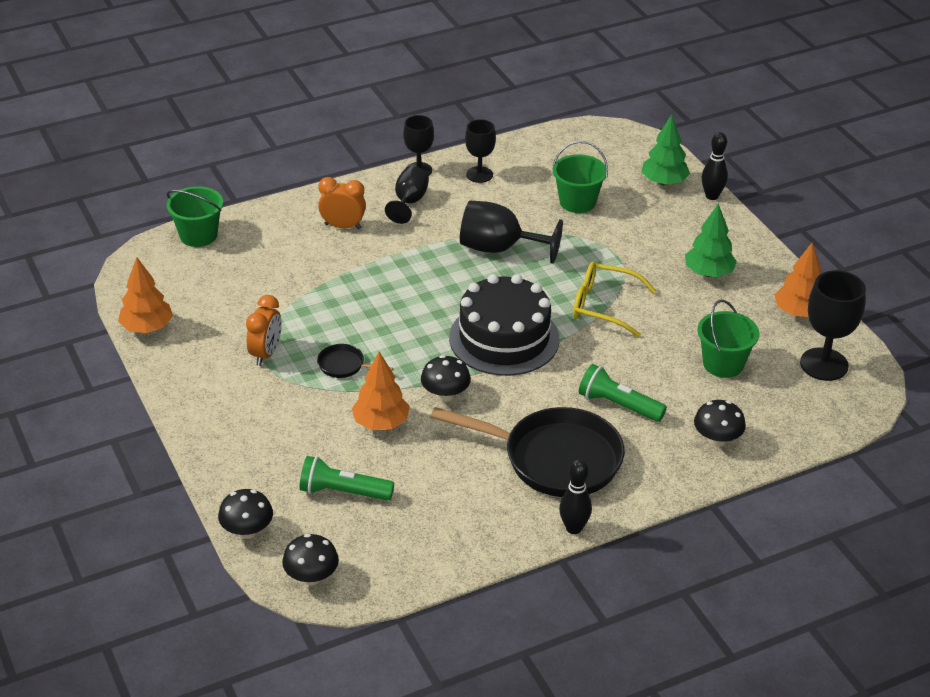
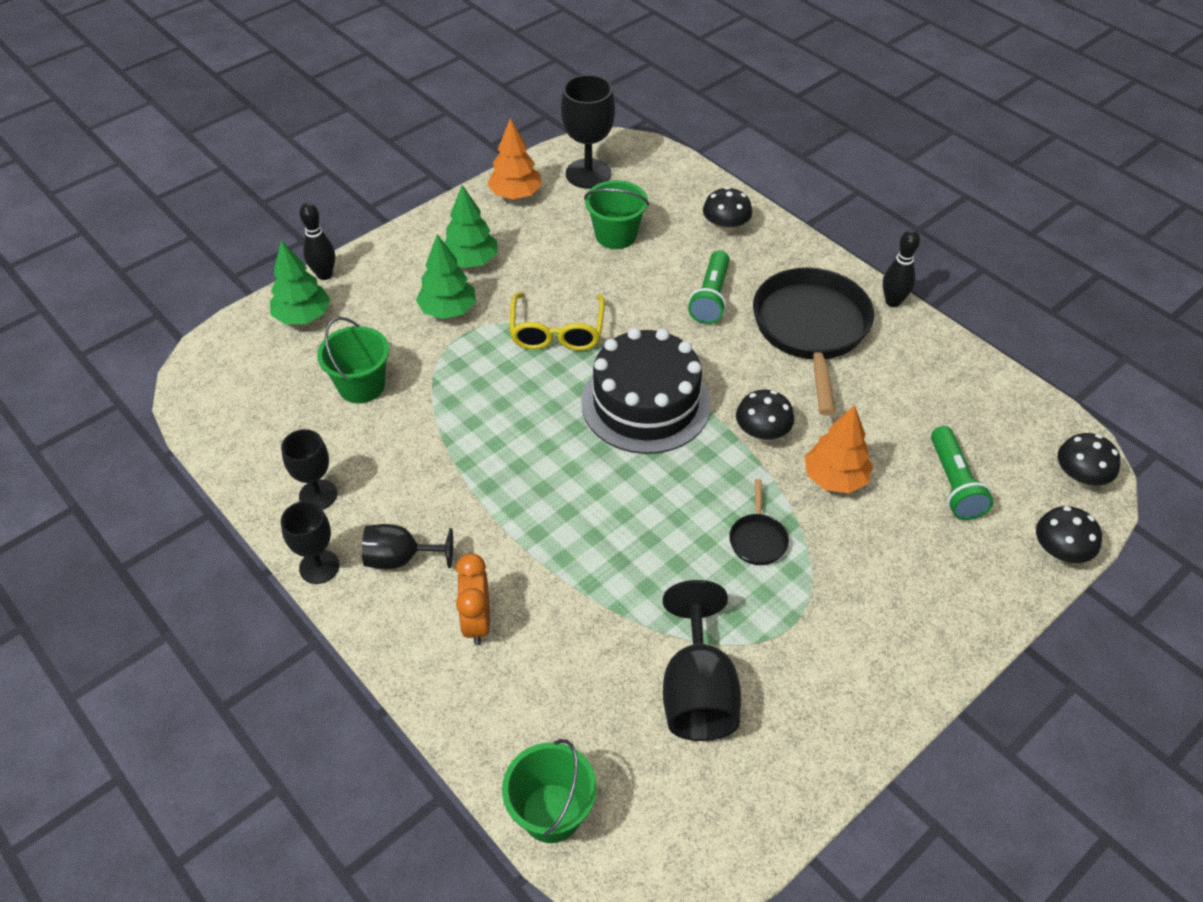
camera: 105 degrees left, 10 degrees up
(147, 328) = (788, 799): orange tree -> none
(266, 354) = (774, 629): orange clock -> none
(499, 249) = (479, 441): black goblet -> black goblet (697, 691)
(649, 252) = (448, 310): none -> green tree

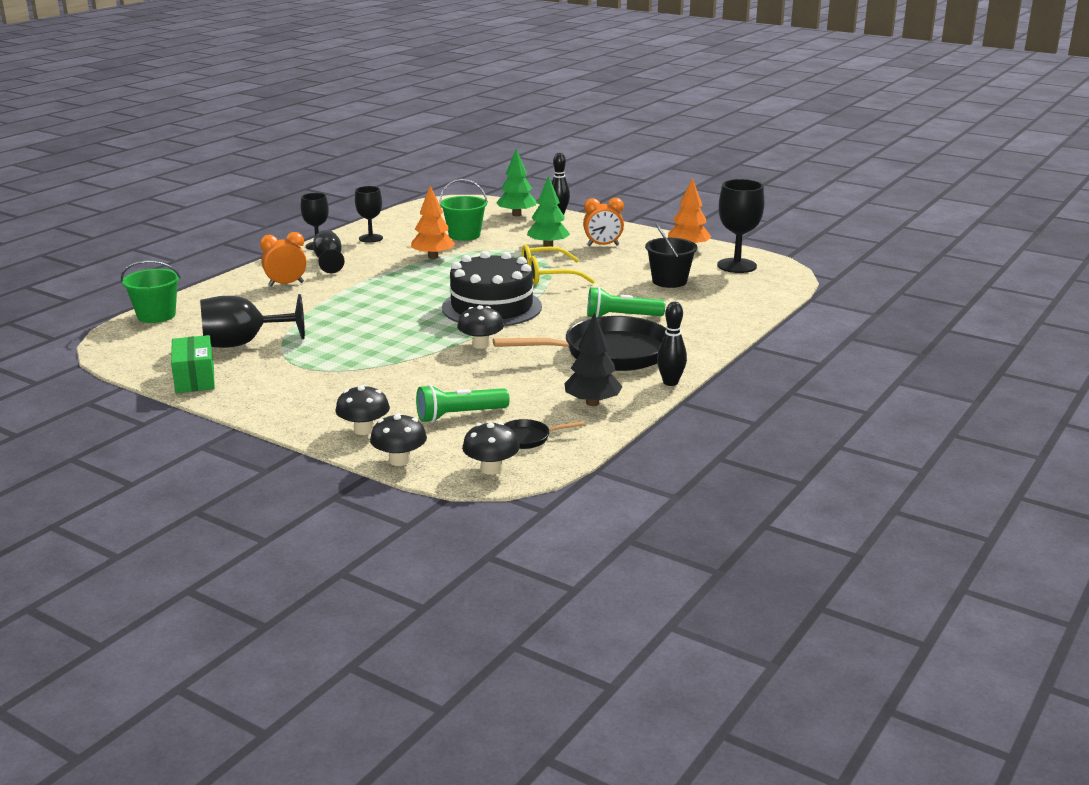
camera: 75 degrees right, 25 degrees down
(471, 261) = (603, 245): green tree -> orange clock
(616, 235) = (669, 281): green bucket -> black bucket
(725, 228) = (713, 315): black mushroom -> black mushroom (364, 430)
(757, 539) = (375, 351): black pan -> black pan (528, 438)
(809, 757) = (195, 378): none -> green box
(835, 478) = (445, 372): orange tree -> orange tree (433, 257)
(934, 370) = (592, 403): none -> black tree

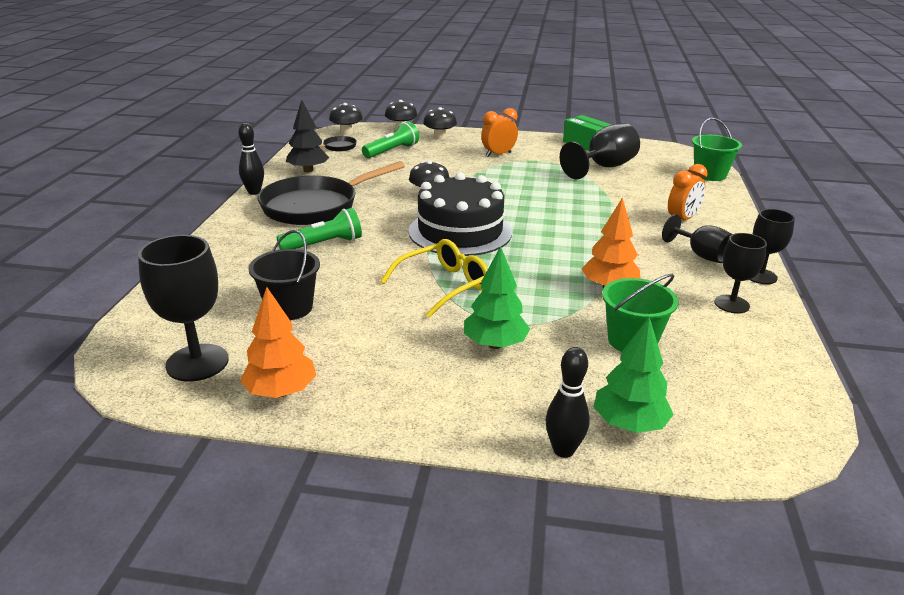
camera: 155 degrees right, 5 degrees up
(603, 245) = (418, 365): orange clock -> orange clock (498, 155)

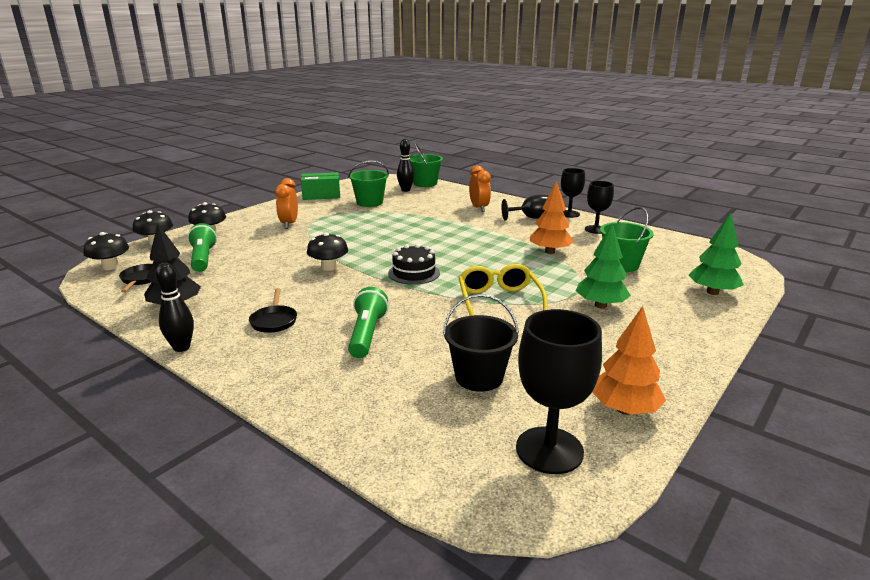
camera: 60 degrees left, 5 degrees down
(315, 206) = (274, 321): black pan -> black pan, size x0.42
(460, 231) = (414, 273): black cake -> black cake, size x0.54
(563, 450) = (735, 318): black bowling pin -> black bowling pin (405, 190)
(604, 167) = (369, 202): black goblet -> green bucket

